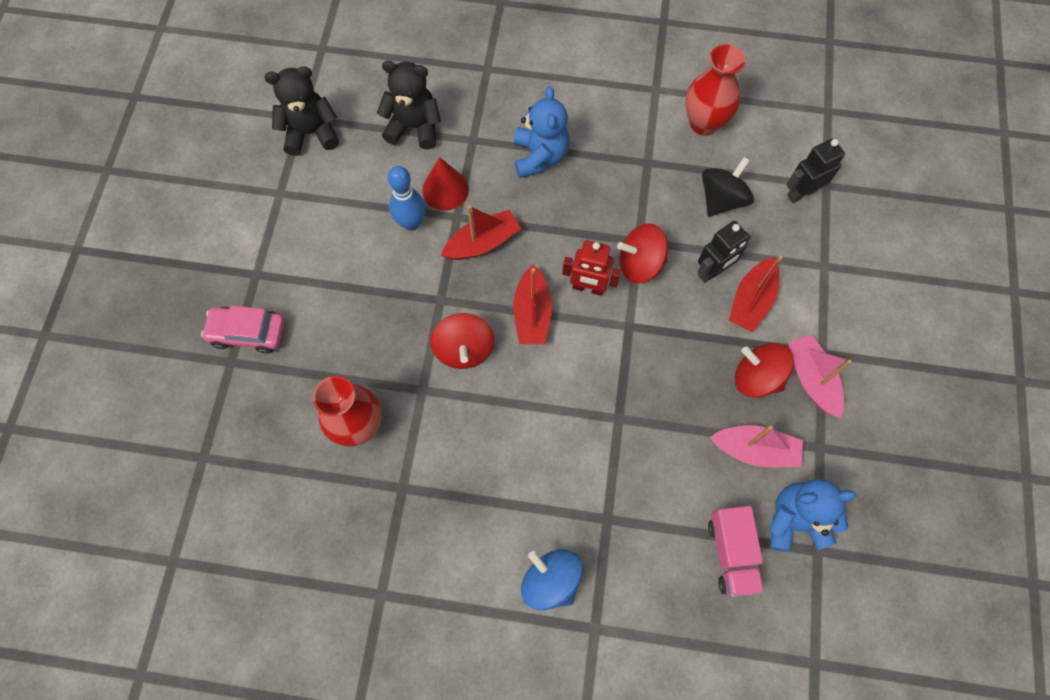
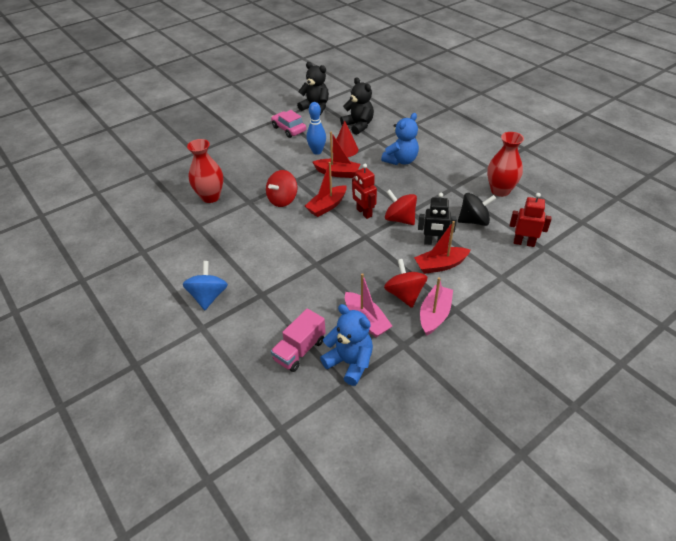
camera: 45 degrees right, 25 degrees down
(248, 333) = (213, 148): pink car -> pink car (289, 129)
(801, 193) = (524, 243): black robot -> red robot

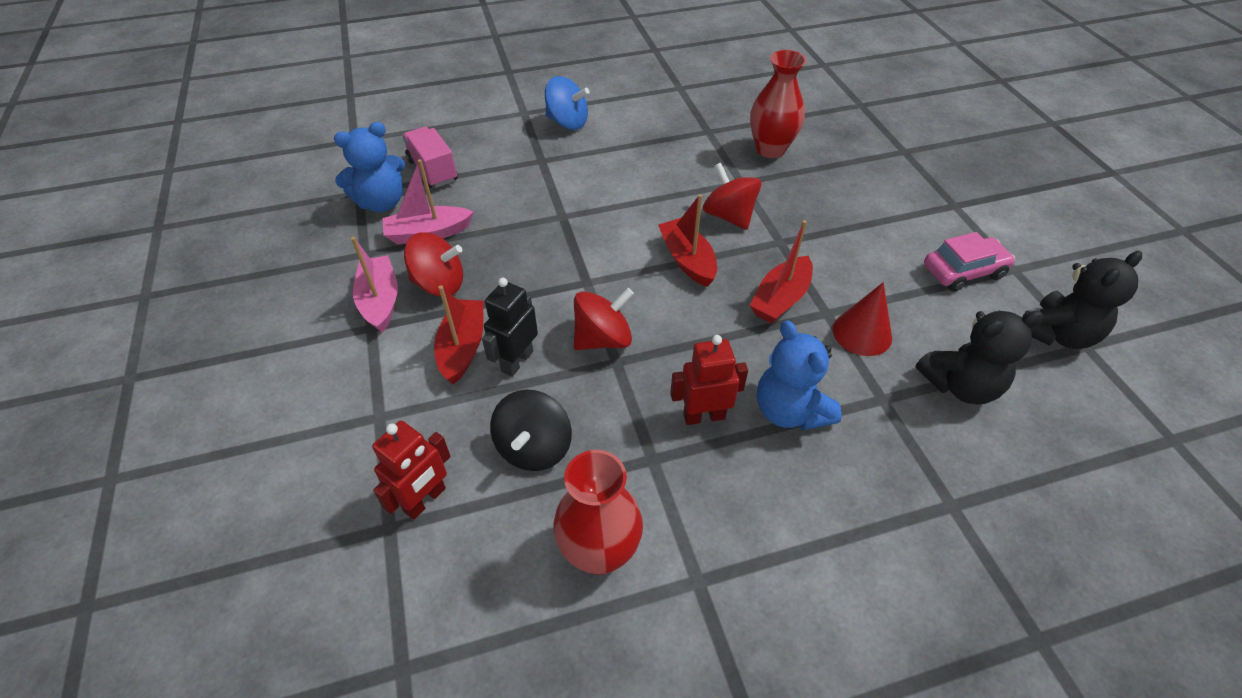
camera: 110 degrees right, 5 degrees up
(317, 151) = (865, 290): blue bowling pin -> none
(364, 213) = (646, 298): red robot -> red robot (704, 416)
(434, 315) = (380, 301): pink boat -> pink boat turned 150 degrees counterclockwise

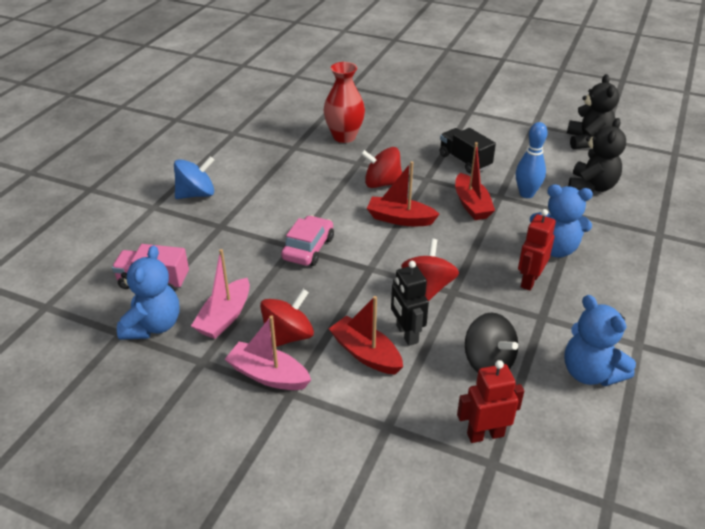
camera: 50 degrees left, 10 degrees down
(425, 500) = (485, 434): red robot -> red robot turned 90 degrees counterclockwise
(599, 552) = (590, 373): red vase -> blue teddy bear
(853, 252) = (464, 161): none -> black truck
(862, 333) = (526, 194): red cone -> blue bowling pin
(963, 271) = (519, 139): pink car -> pink car (308, 248)

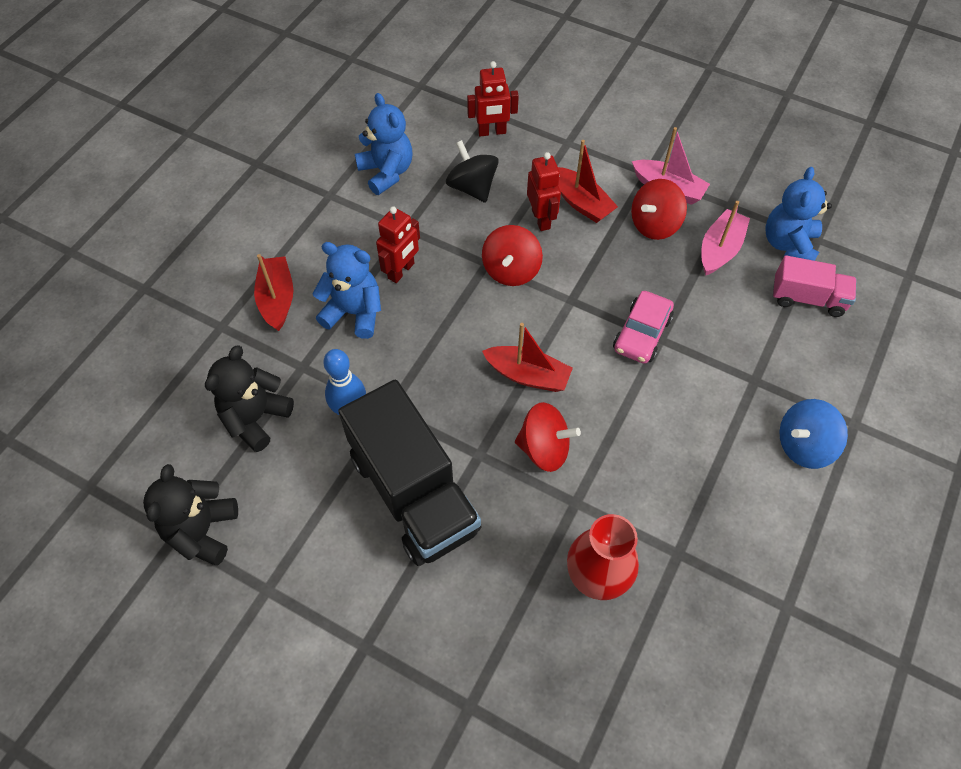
camera: 175 degrees left, 20 degrees up
(406, 334) = (541, 219): black robot -> red robot
(464, 161) = (413, 493): black truck -> black truck, size x1.88
(471, 205) = (430, 395): red boat -> red boat (277, 299)

